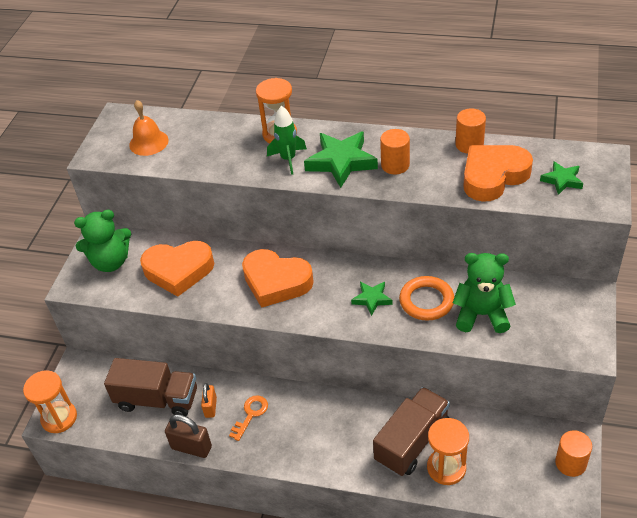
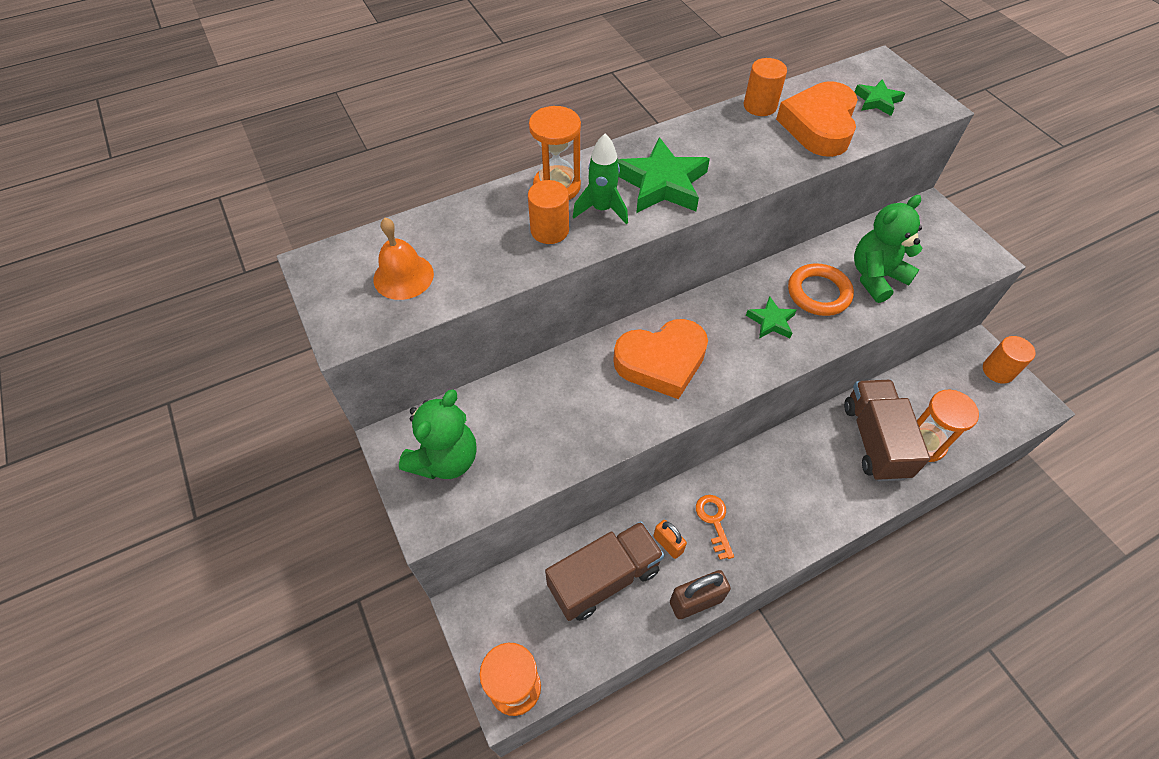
camera: 45 degrees left, 10 degrees up
(178, 270) = (541, 417): orange heart -> none
(395, 165) = (719, 160): orange cylinder -> orange cylinder (549, 230)

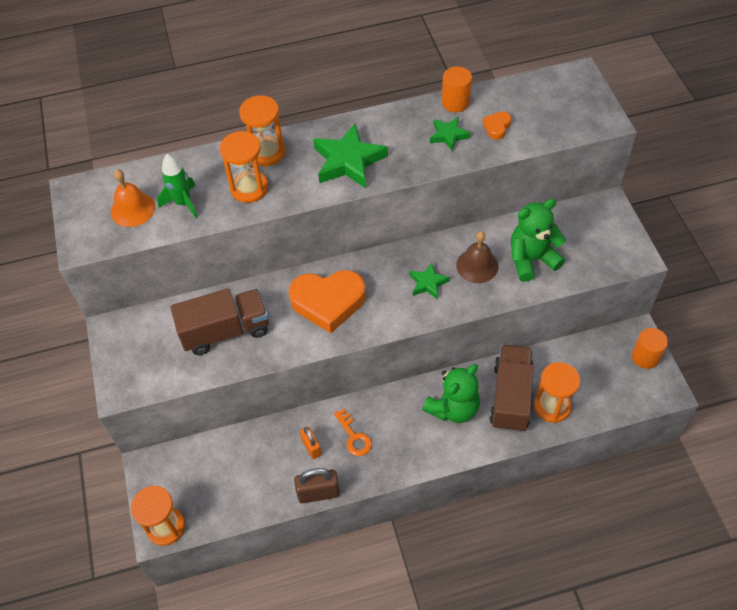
camera: 15 degrees right, 0 degrees up
(445, 459) = (144, 349): green teddy bear -> green teddy bear (453, 408)
(549, 230) = (249, 188): orange cylinder -> orange hourglass
(602, 209) = (294, 176): green rocket -> green rocket (183, 203)
(604, 578) = (254, 463): brown truck -> brown truck (225, 331)
(714, 521) = (354, 437): orange key -> orange key turned 150 degrees clockwise
(818, 293) = (477, 265): orange ring -> brown bell
(819, 126) = (497, 127): orange heart -> orange heart, size x0.43
(877, 101) = (557, 110): green star -> green star (448, 135)

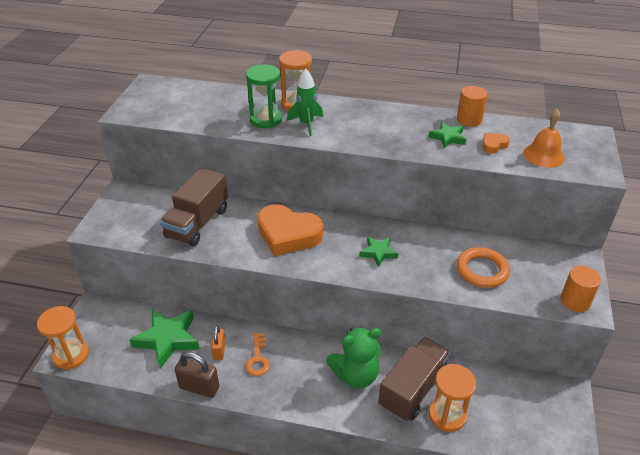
camera: 25 degrees right, 15 degrees down
(133, 209) = (176, 105): orange bell -> orange bell (543, 155)
(183, 203) = (212, 112): green rocket -> green rocket (306, 124)
(225, 331) = (197, 223): brown truck -> brown truck turned 105 degrees clockwise
(249, 188) = (266, 119): orange hourglass -> green hourglass
(348, 161) = (354, 128): green star -> green star (168, 339)
(477, 265) = (429, 256): brown bell -> none
(531, 259) = (482, 270): green teddy bear -> orange ring
(645, 357) = (565, 414): orange cylinder -> orange cylinder (575, 301)

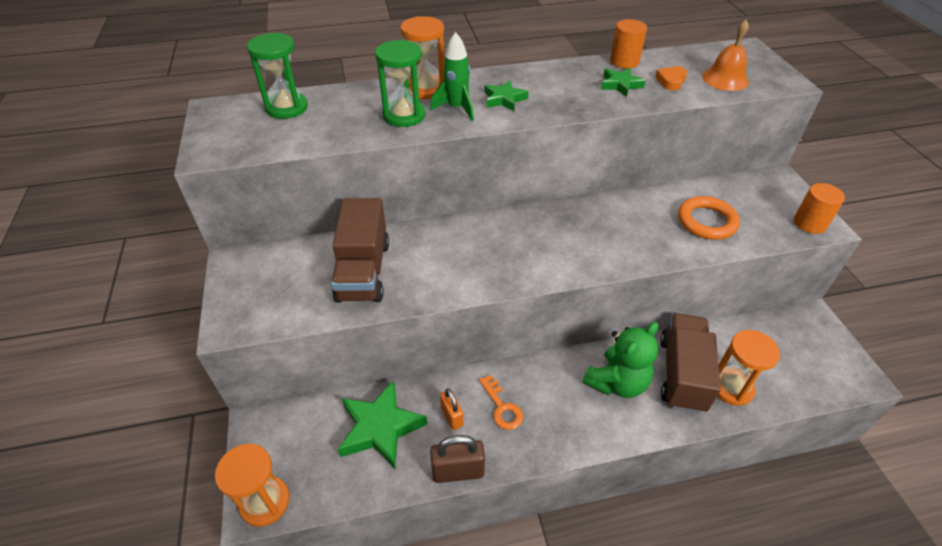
camera: 25 degrees left, 5 degrees up
(194, 94) = (287, 107): none -> green hourglass
(288, 234) = (482, 249): orange heart -> none
(378, 253) = (594, 237): green star -> green star (504, 99)

